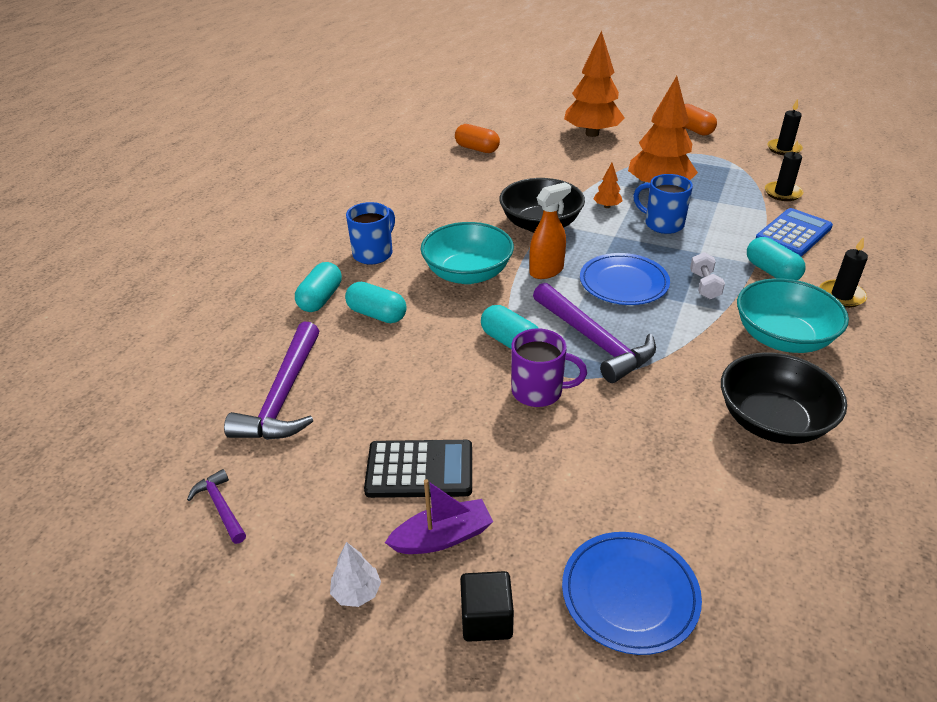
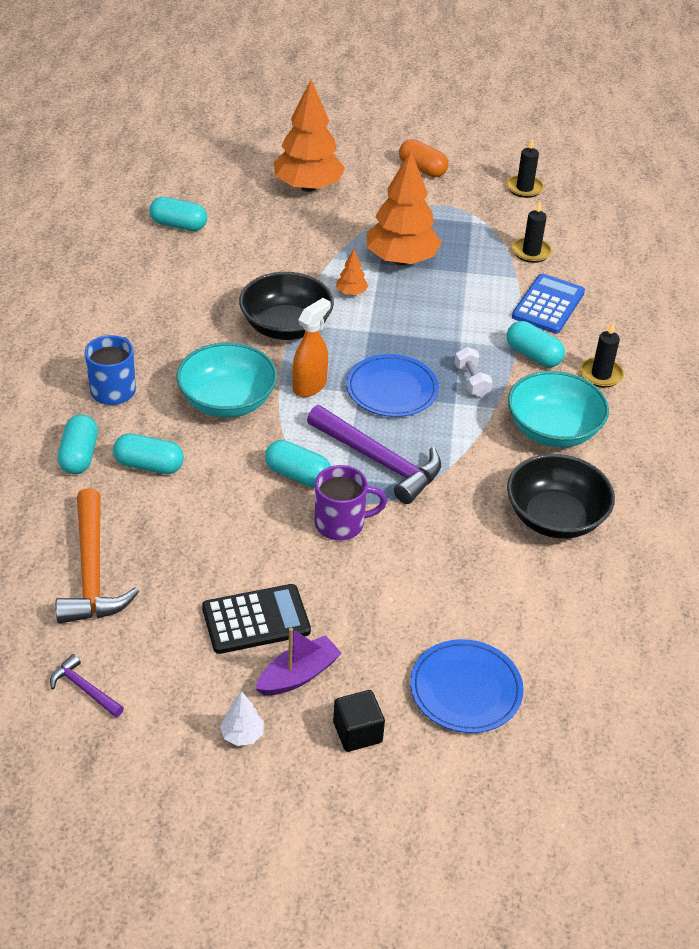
camera: 20 degrees left, 5 degrees up
(284, 395) = (92, 571): purple hammer -> orange hammer
(477, 149) = (178, 225): orange capsule -> turquoise capsule
(662, 224) = (415, 309): blue mug -> none

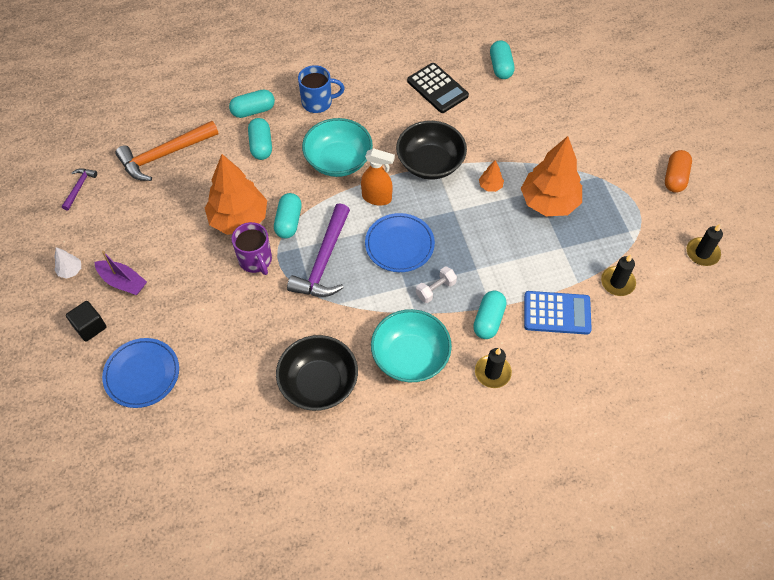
camera: 70 degrees right, 15 degrees up
(256, 620) = (158, 245): black calculator -> black calculator (437, 88)
(308, 187) = (597, 118): orange tree -> orange tree (239, 219)

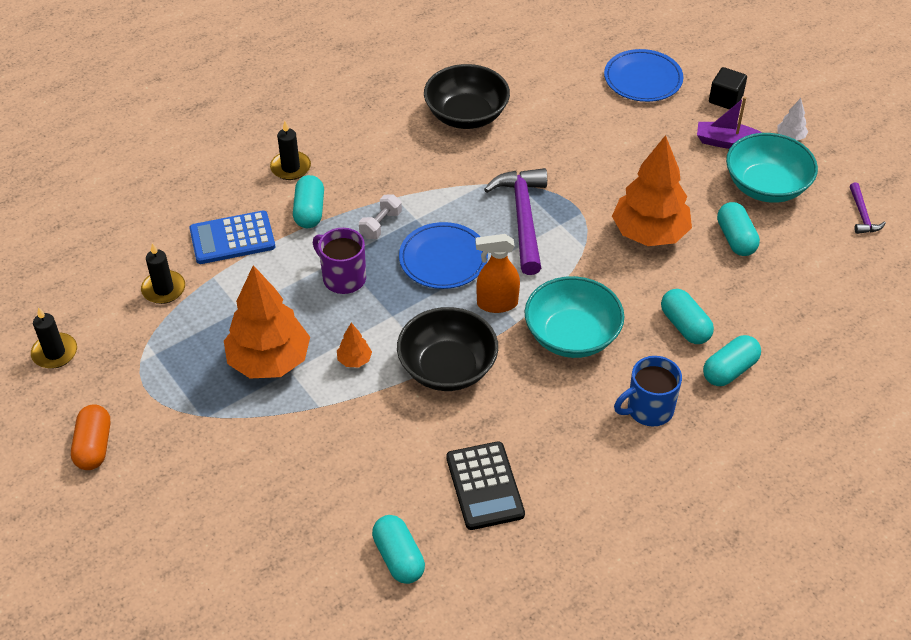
camera: 160 degrees right, 10 degrees down
(165, 155) = (796, 279): orange hammer -> none
(255, 260) = (600, 198): purple mug -> purple mug (343, 278)
(288, 222) = (589, 247): turquoise capsule -> turquoise capsule (735, 239)
(410, 357) = (383, 158): turquoise bowl -> turquoise bowl (766, 186)
(437, 88) = (485, 486): black calculator -> black calculator turned 135 degrees counterclockwise

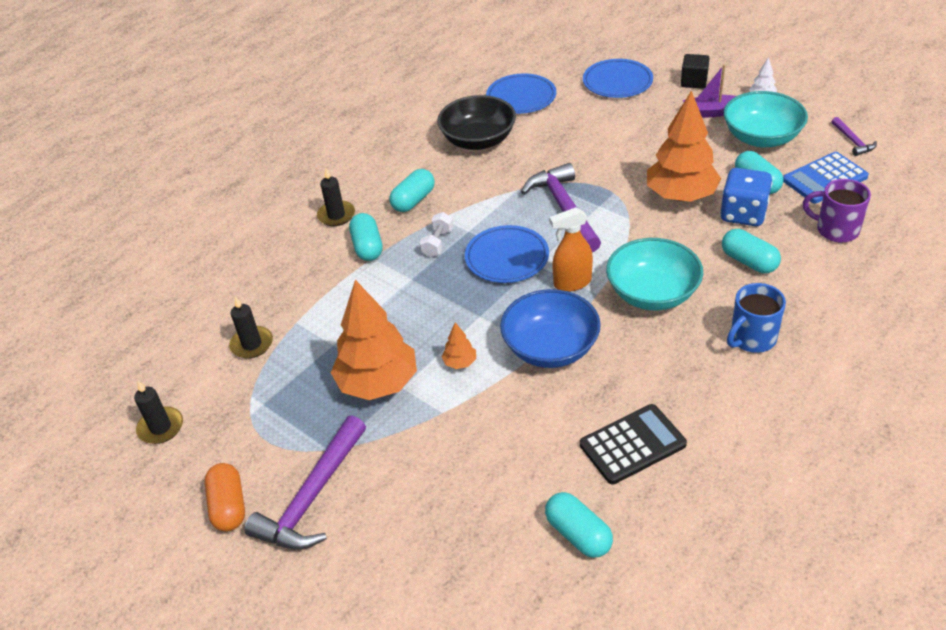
camera: 10 degrees left, 5 degrees down
(172, 457) = (313, 496): none -> purple hammer
(232, 238) = (303, 285): blue calculator -> blue calculator (824, 179)
(343, 278) = (420, 294): purple mug -> purple mug (835, 230)
(447, 367) = (550, 348): black bowl -> blue bowl
(485, 486) = (632, 444): black calculator -> black calculator turned 90 degrees counterclockwise
(532, 73) = (521, 97): none -> blue plate
(704, 271) = (743, 214): none -> blue dice
(729, 370) = (807, 288): turquoise capsule -> turquoise capsule (413, 200)

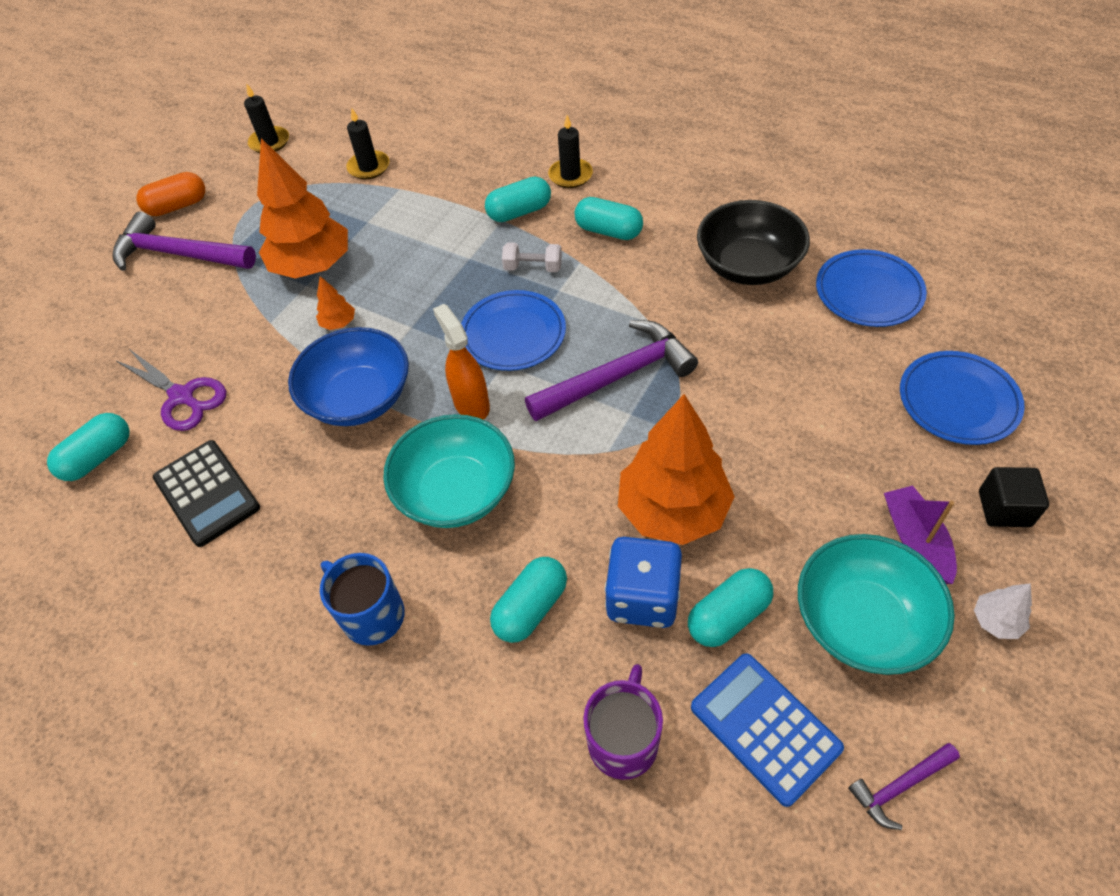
camera: 80 degrees right, 10 degrees up
(518, 474) = (182, 397): none -> purple scissors

